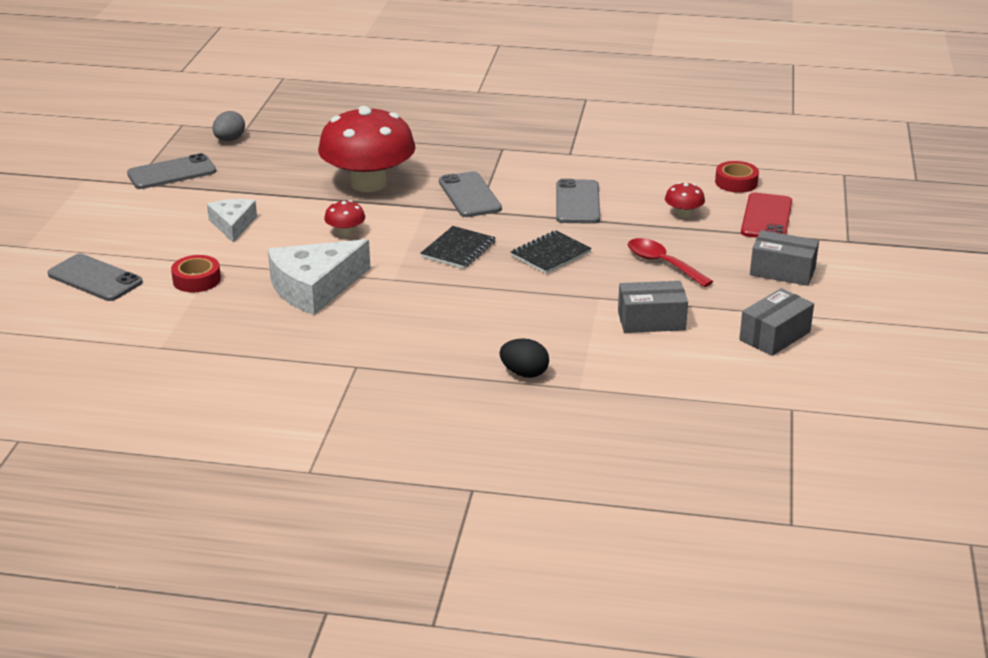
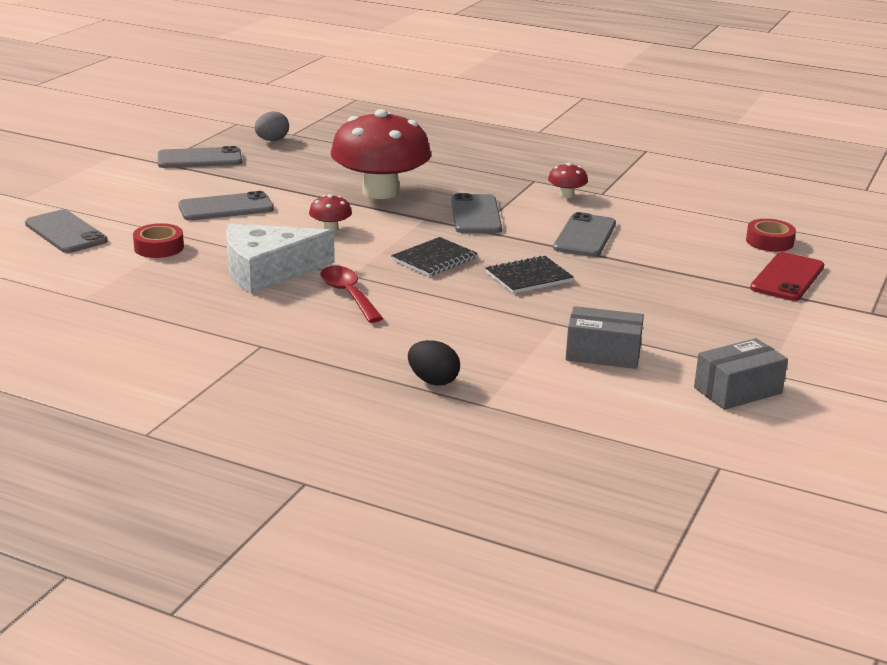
camera: 15 degrees right, 5 degrees down
(233, 225) = (226, 207): white cheese -> grey phone
(662, 264) = (646, 303): red spoon -> red spoon (348, 295)
(683, 214) = (695, 261): red mushroom -> red mushroom (566, 195)
(782, 271) = (779, 330): grey box -> none

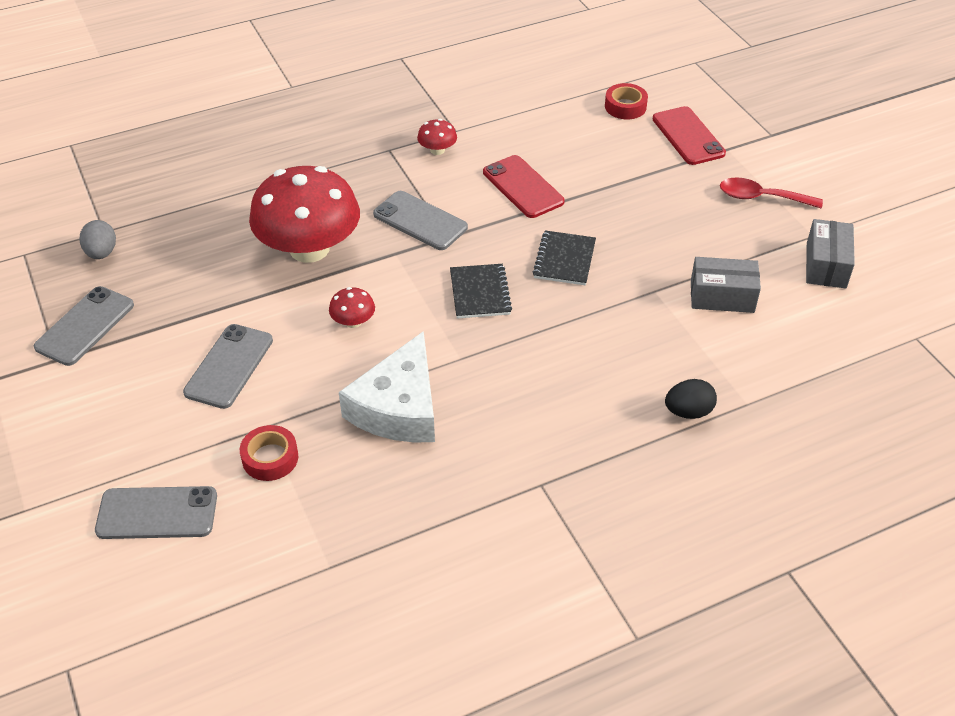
camera: 50 degrees left, 20 degrees up
(348, 295) = (496, 380): red spoon -> red spoon (762, 197)
(585, 236) = (523, 187): grey phone -> red phone
(603, 354) = (722, 296): grey box -> grey box turned 45 degrees clockwise

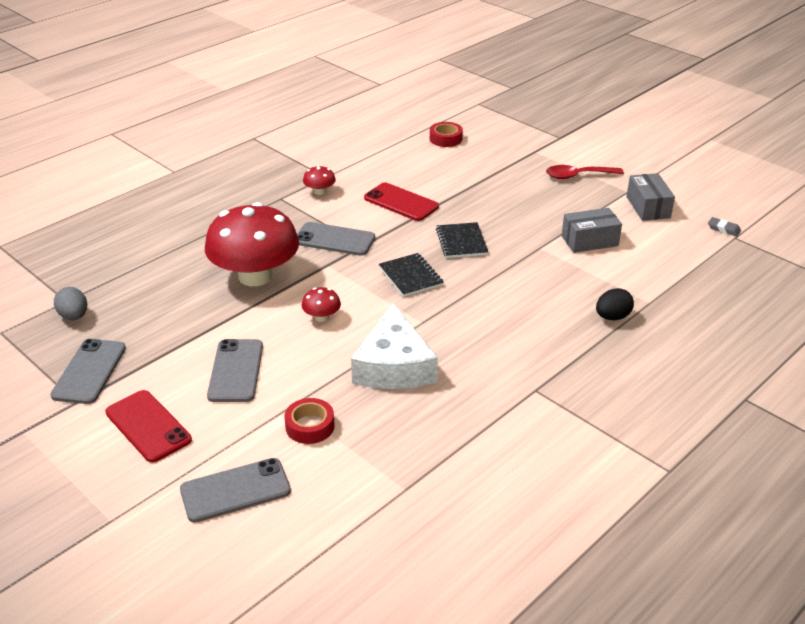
camera: 20 degrees left, 10 degrees down
(688, 136) = (502, 148): red phone -> red phone (148, 426)
(908, 321) = (723, 229): none -> grey eraser

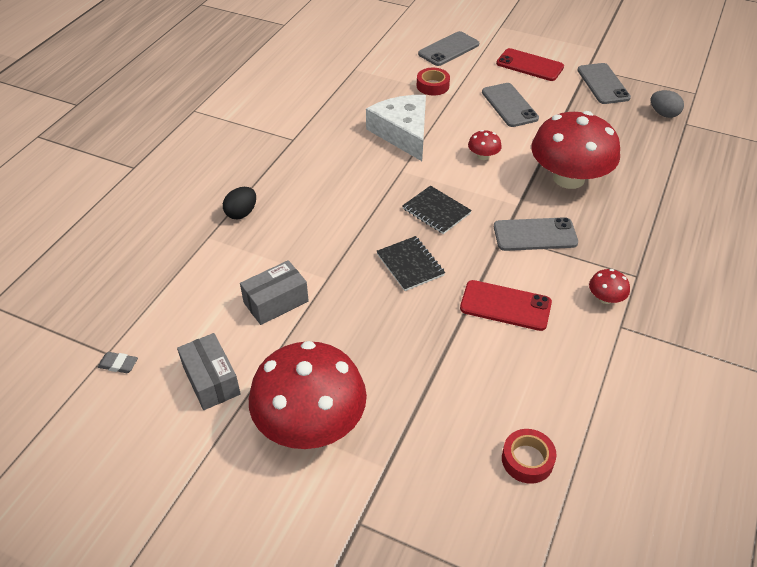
camera: 160 degrees right, 10 degrees up
(578, 176) = (310, 423): red spoon -> red mushroom

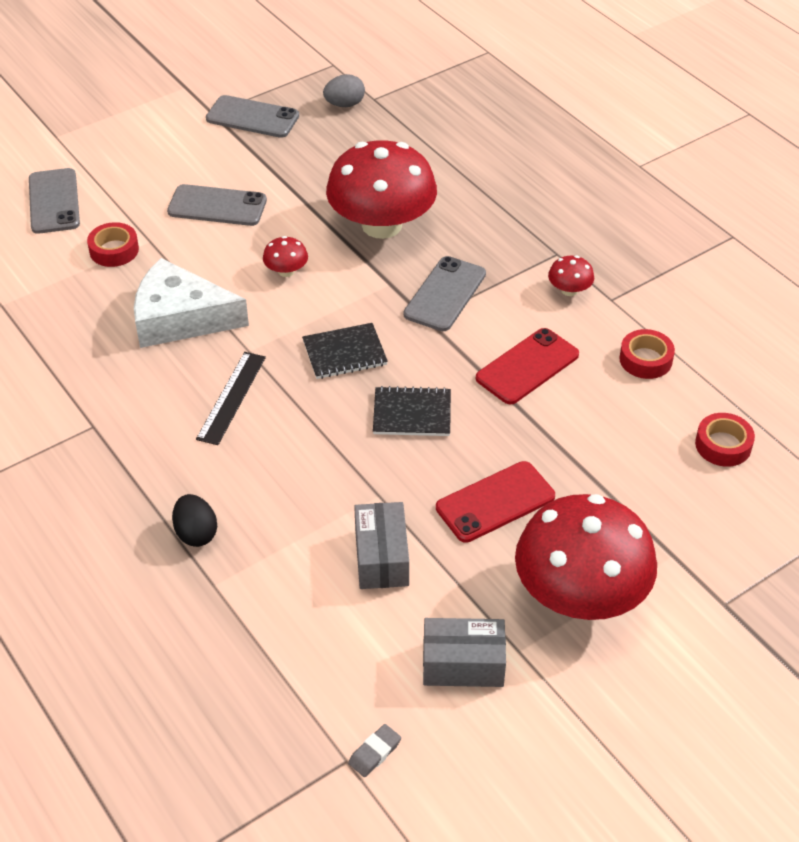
camera: 60 degrees left, 0 degrees up
(357, 180) = (231, 397): none -> black ruler
(529, 65) = (160, 153): red phone -> red phone (495, 502)
(576, 372) = (645, 359): none -> red tape

